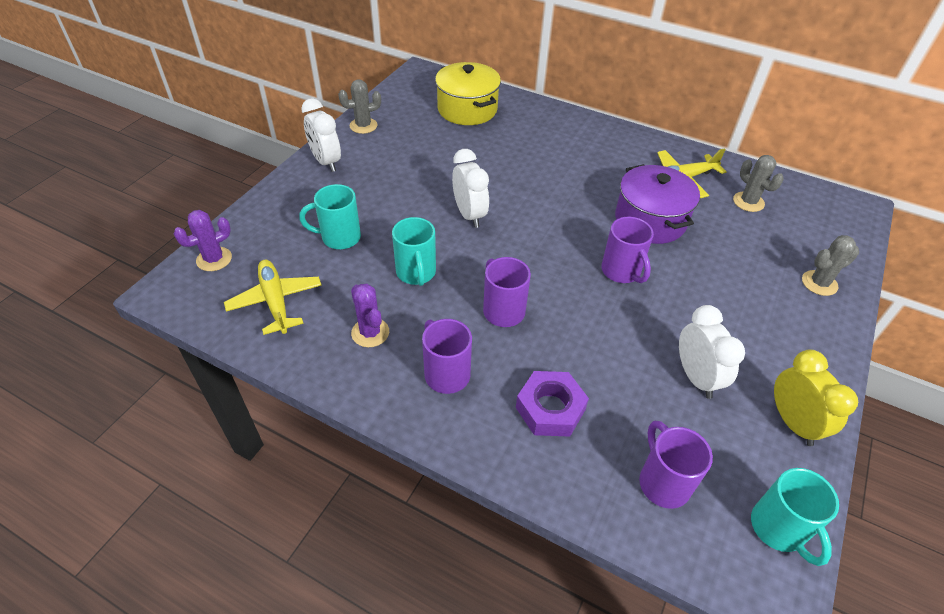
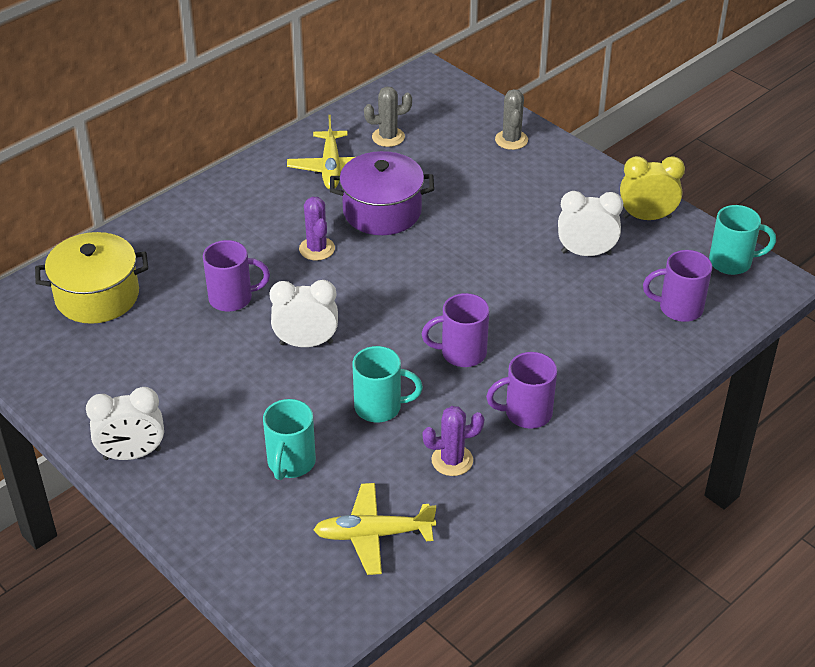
camera: 70 degrees left, 5 degrees down
(214, 259) = (274, 588): purple cactus -> purple cactus (317, 249)
(363, 126) = (71, 404): grey cactus -> none
(550, 409) = (589, 353): purple nut -> none
(621, 271) = (444, 255): purple mug -> purple mug (232, 298)

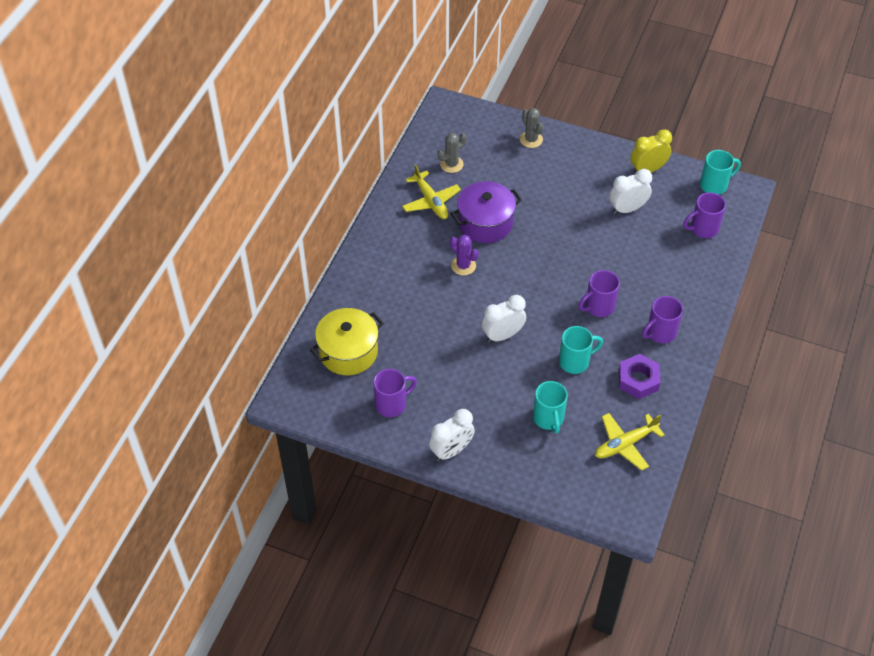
camera: 25 degrees left, 10 degrees up
(232, 298) = (435, 321): purple mug -> purple mug (392, 404)
(452, 460) = (638, 380): purple cactus -> purple nut

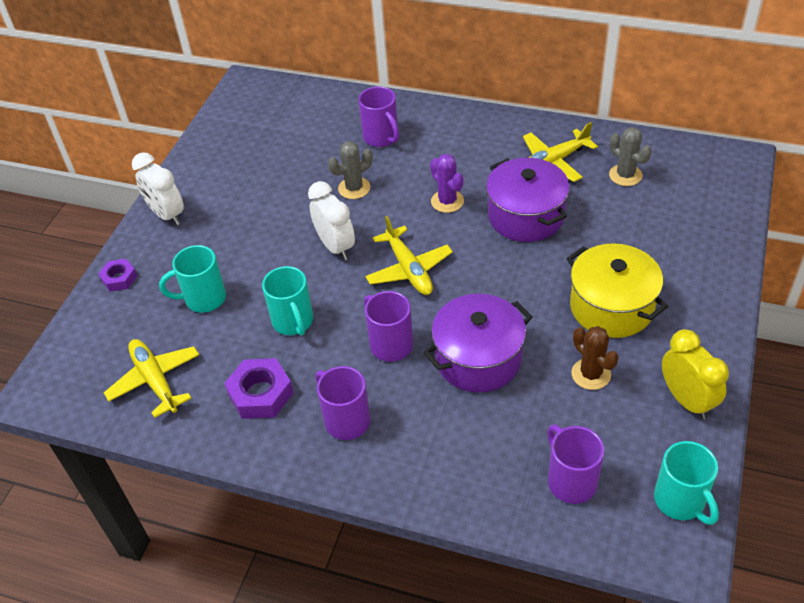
camera: 90 degrees right, 5 degrees down
(348, 352) = (308, 121): yellow pot -> yellow pot (611, 307)
(392, 404) = (235, 161): purple mug -> purple mug (381, 138)
(463, 266) = (447, 201): purple cactus -> purple cactus turned 75 degrees counterclockwise
(521, 479) = (119, 278): none -> purple nut
(530, 293) = (409, 269): none -> yellow plane
(531, 139) = (703, 252): grey cactus -> grey cactus (354, 188)
(613, 261) = (478, 359): none -> purple pot
(627, 209) = (591, 374): white clock -> brown cactus

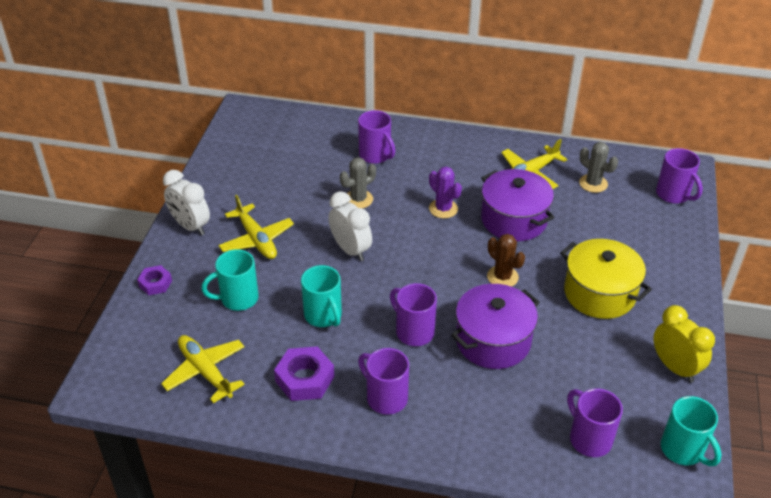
camera: 10 degrees left, 5 degrees down
(409, 269) = (419, 267): yellow plane -> yellow plane (256, 239)
(591, 374) = (591, 350): brown cactus -> brown cactus (502, 277)
(719, 190) = (673, 195): none -> purple mug

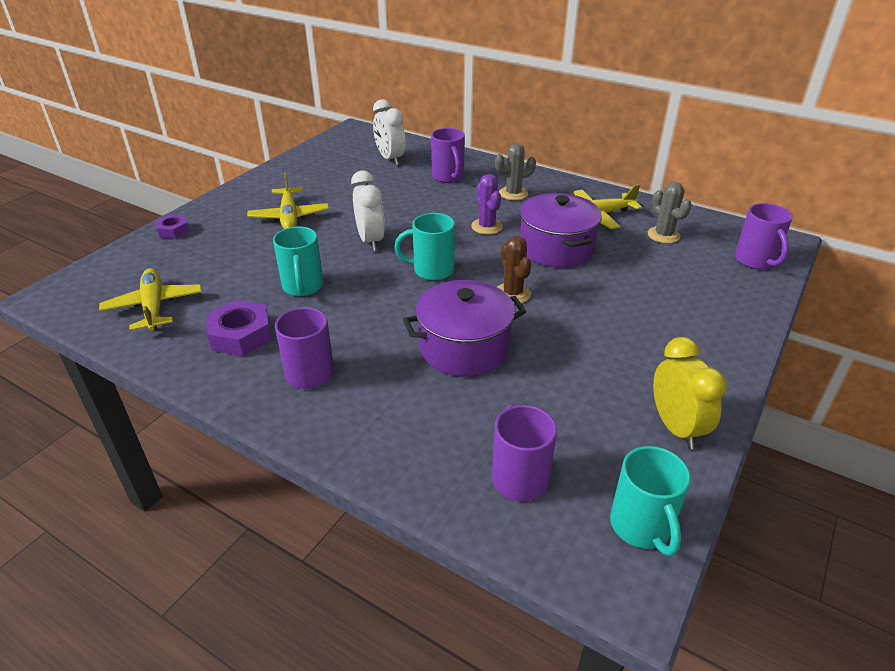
camera: 20 degrees right, 5 degrees down
(190, 226) = (240, 197): white clock -> white clock (390, 159)
(238, 299) = (234, 256): turquoise mug -> turquoise mug (432, 270)
(358, 199) = (408, 205): grey cactus -> grey cactus (513, 194)
(413, 331) = (383, 320): purple mug -> none
(599, 293) = (617, 331): yellow pot -> none

